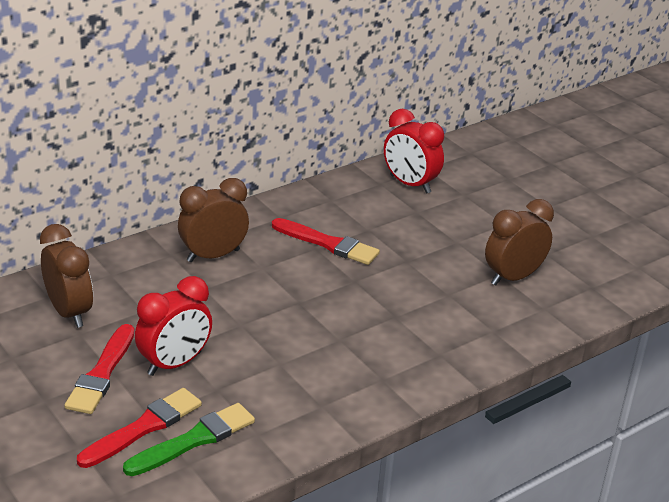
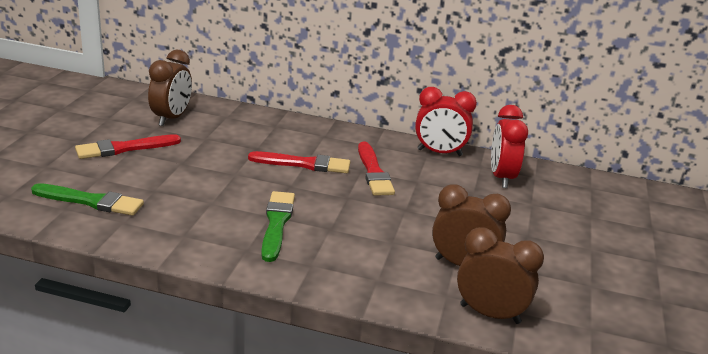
camera: 50 degrees right, 5 degrees down
(144, 427) = (85, 180): red brush -> red brush (304, 164)
(174, 364) = (163, 167): red clock -> red clock (439, 153)
(213, 255) = (295, 139): brown clock -> brown clock (490, 314)
(357, 341) = (277, 223): none -> green brush

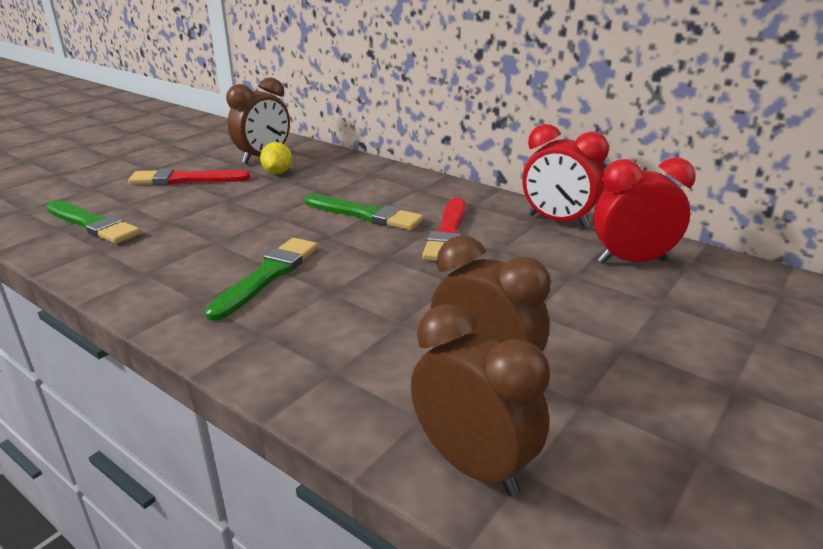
camera: 25 degrees right, 0 degrees up
(199, 132) = (277, 172): none -> yellow lemon
(304, 164) = (366, 215): red brush -> green brush
(501, 177) = (631, 261): red clock -> red clock turned 60 degrees clockwise

